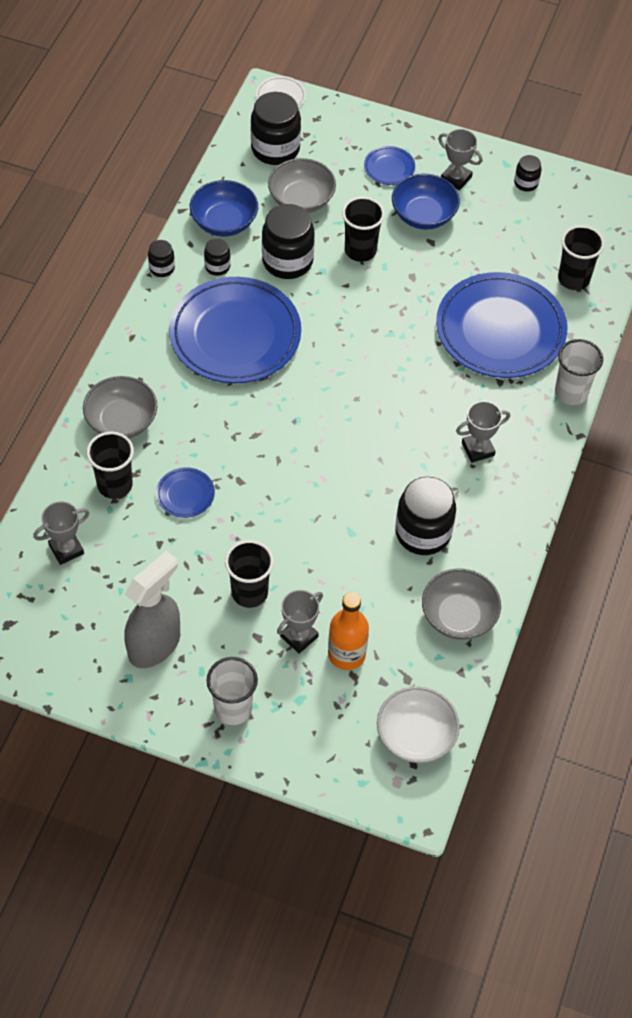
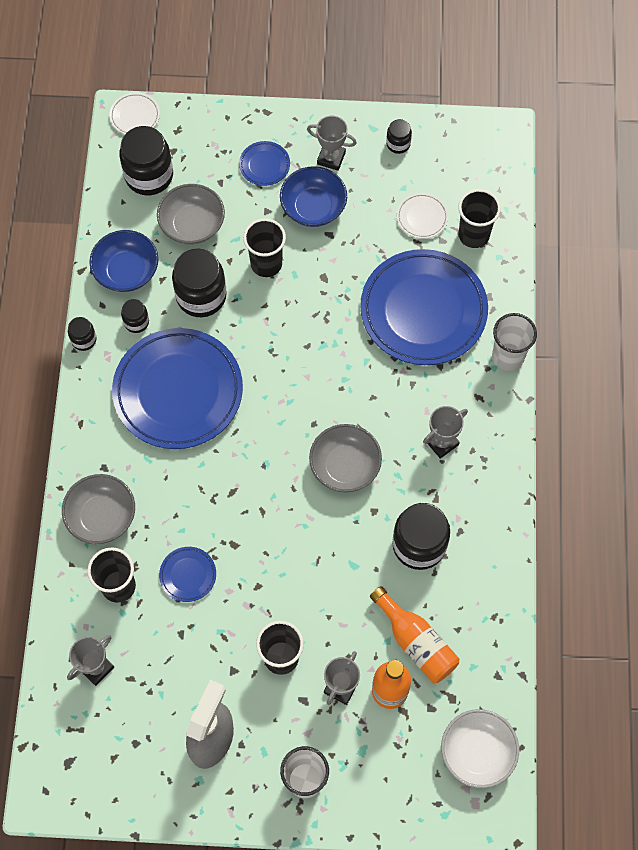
camera: 15 degrees left, 10 degrees up
(389, 618) = (416, 642): none -> orange bottle
(458, 616) = (477, 620): grey bowl -> grey bowl (345, 466)
(527, 251) = (422, 217): none -> white plate

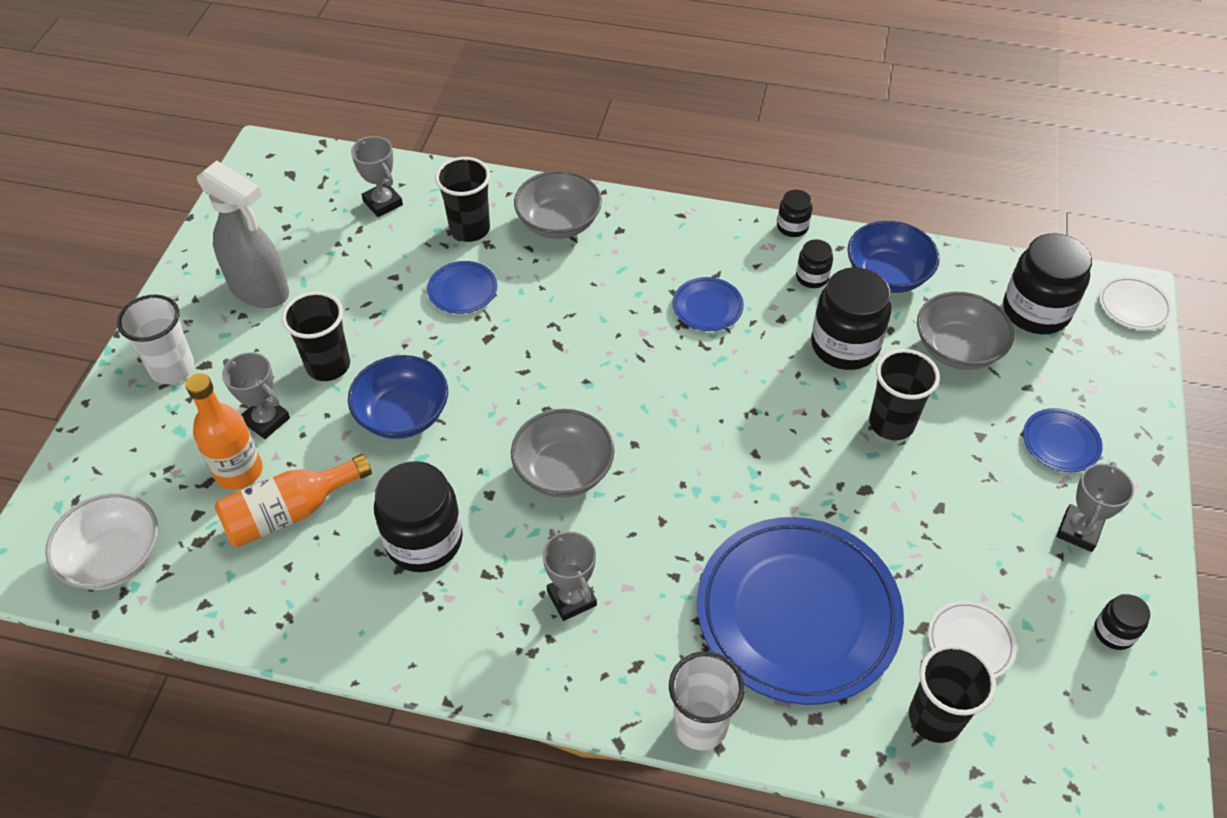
camera: 100 degrees right, 15 degrees down
(178, 391) = (707, 307): blue plate -> blue plate, size x0.42
(313, 207) = (987, 494): blue bowl -> blue bowl (403, 414)

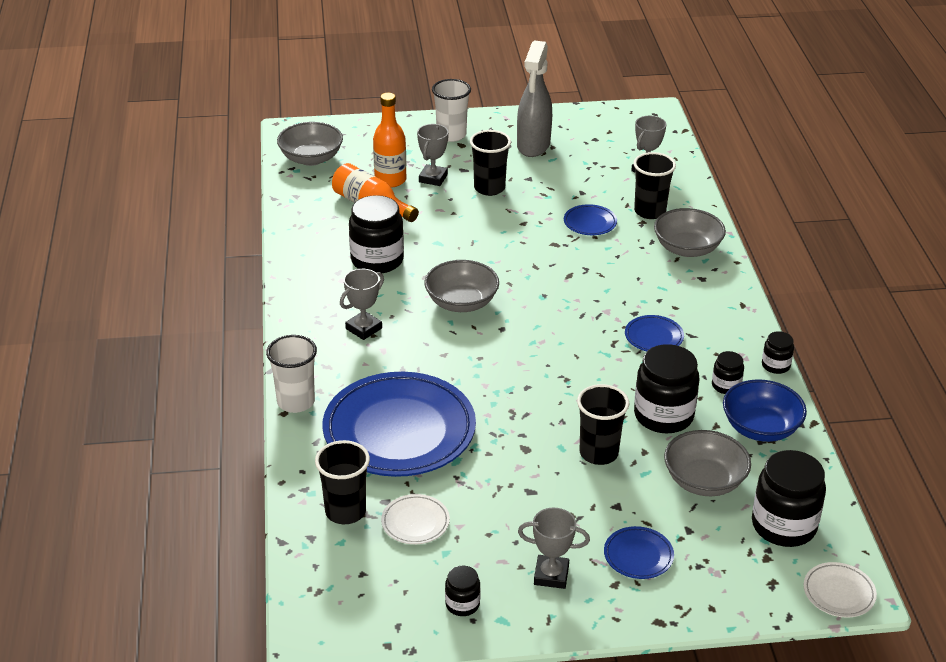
camera: 70 degrees right, 15 degrees down
(115, 558) = (311, 158): white bowl -> grey bowl
(403, 414) = (468, 227): blue bowl -> none

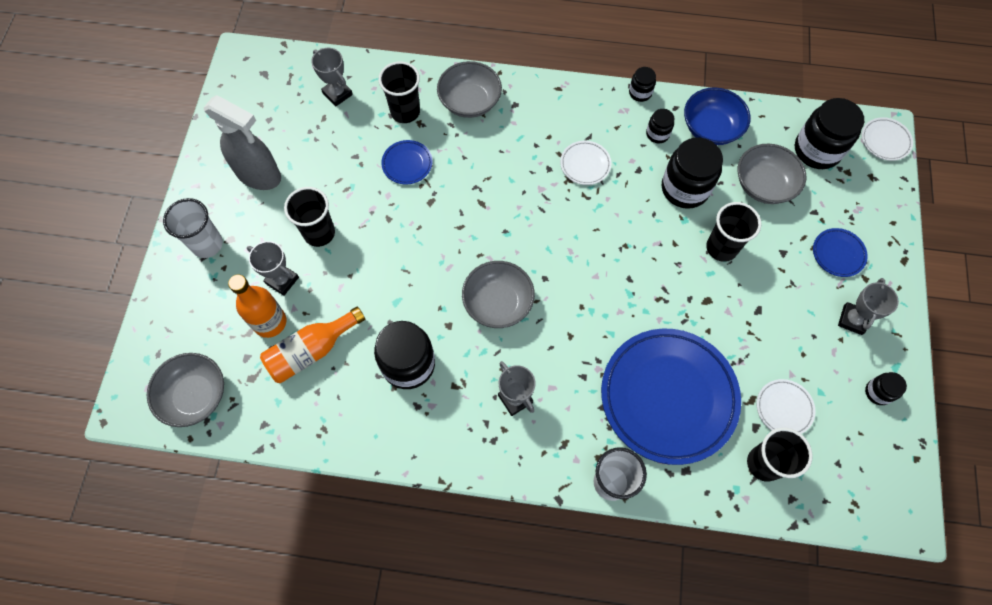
camera: 75 degrees left, 30 degrees up
(654, 337) = (585, 164): blue plate -> white plate

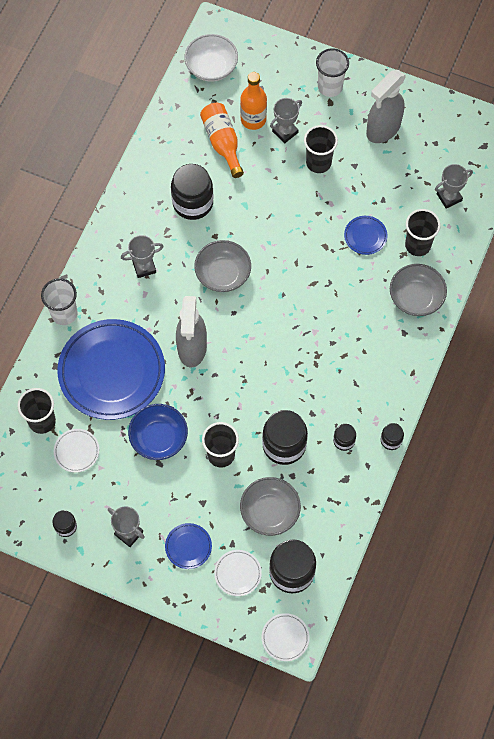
camera: 105 degrees right, 0 degrees up
(195, 395) = (211, 67): grey bowl -> white bowl
(585, 164) = (328, 372): white plate -> white plate (237, 573)
(605, 312) = (192, 348): none -> grey spray bottle
(711, 128) = (338, 488): blue bowl -> blue bowl (159, 438)

